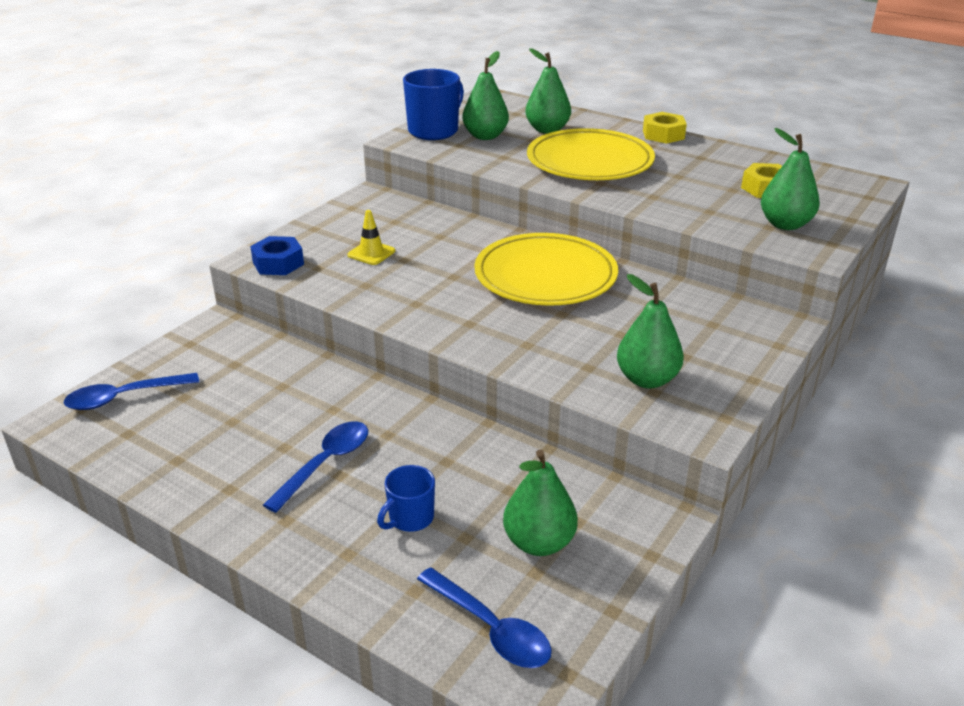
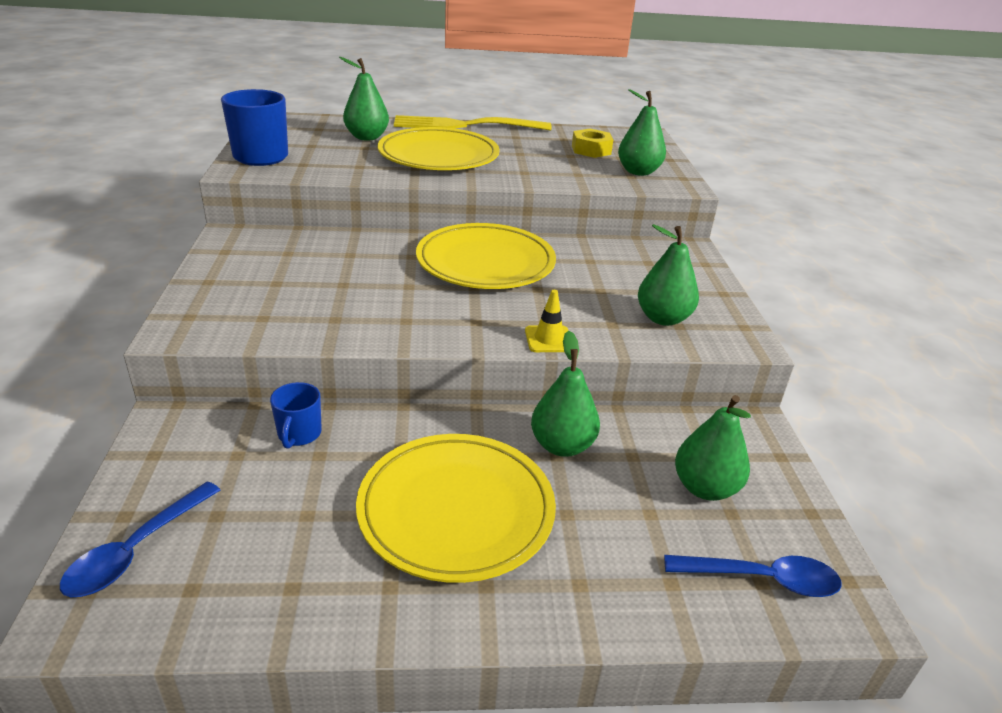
camera: 40 degrees left, 0 degrees up
(278, 263) = (211, 327): blue nut -> none
(325, 463) = (456, 510): blue spoon -> yellow plate
(371, 253) = (302, 288): yellow traffic cone -> yellow traffic cone (548, 339)
(410, 518) = (590, 521): blue mug -> blue mug (299, 434)
(485, 136) = (318, 152): green pear -> green pear (562, 446)
(663, 135) = (465, 125): yellow nut -> yellow fork

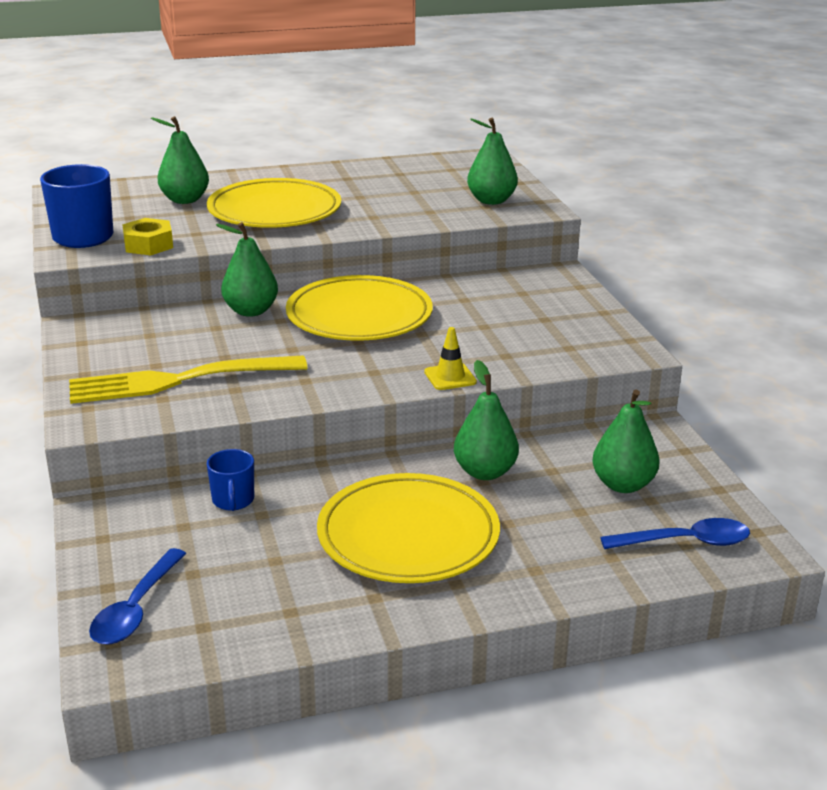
camera: 10 degrees left, 5 degrees down
(465, 125) = (285, 171): yellow fork -> yellow fork (178, 380)
(591, 150) = (434, 183): yellow nut -> yellow nut (148, 245)
(663, 318) = (552, 343): green pear -> green pear (251, 311)

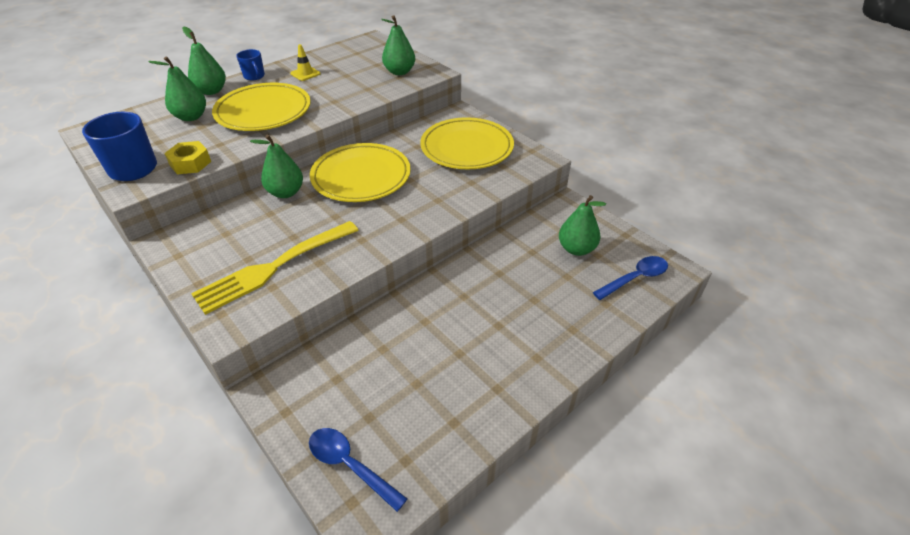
camera: 25 degrees left, 15 degrees up
(136, 609) = (350, 465): blue spoon -> blue spoon turned 135 degrees clockwise
(233, 501) = (357, 345): blue mug -> blue mug (254, 76)
(408, 535) = (485, 331): yellow plate -> yellow plate (467, 148)
(450, 377) = (451, 209): yellow traffic cone -> yellow traffic cone (305, 73)
(485, 472) = (496, 266): green pear -> green pear (211, 91)

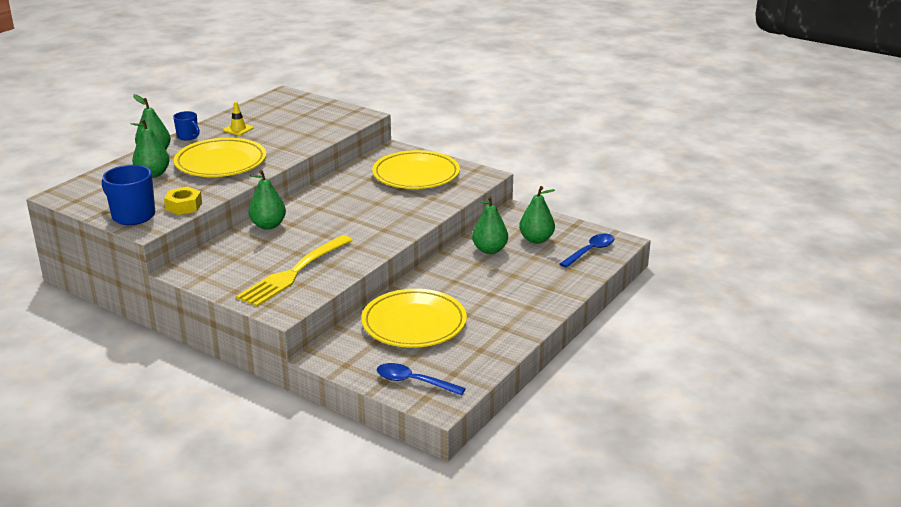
camera: 15 degrees left, 15 degrees down
(361, 176) = (330, 206): yellow plate -> yellow plate (414, 323)
(399, 72) = (330, 118): green pear -> green pear (489, 250)

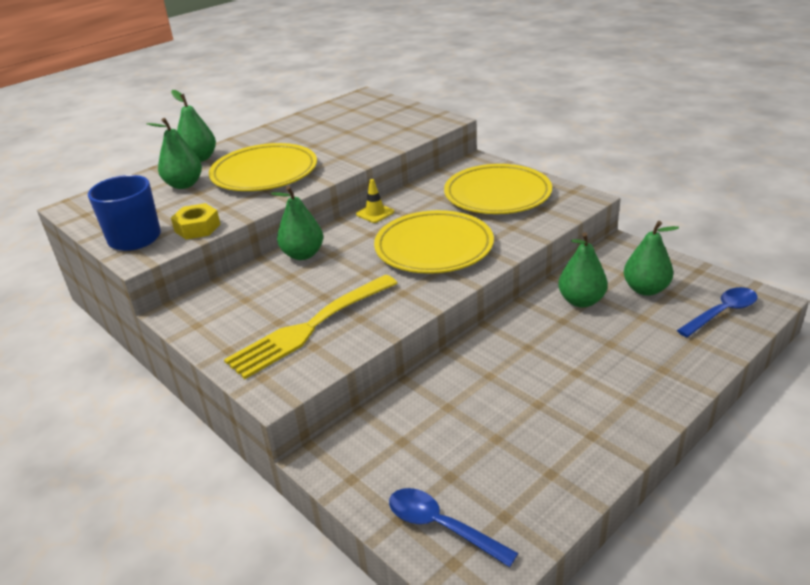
camera: 15 degrees right, 5 degrees up
(188, 137) = (243, 141): blue mug -> none
(238, 129) = (300, 134): yellow traffic cone -> yellow traffic cone (375, 213)
(414, 323) = (461, 413): yellow plate -> yellow plate (434, 247)

